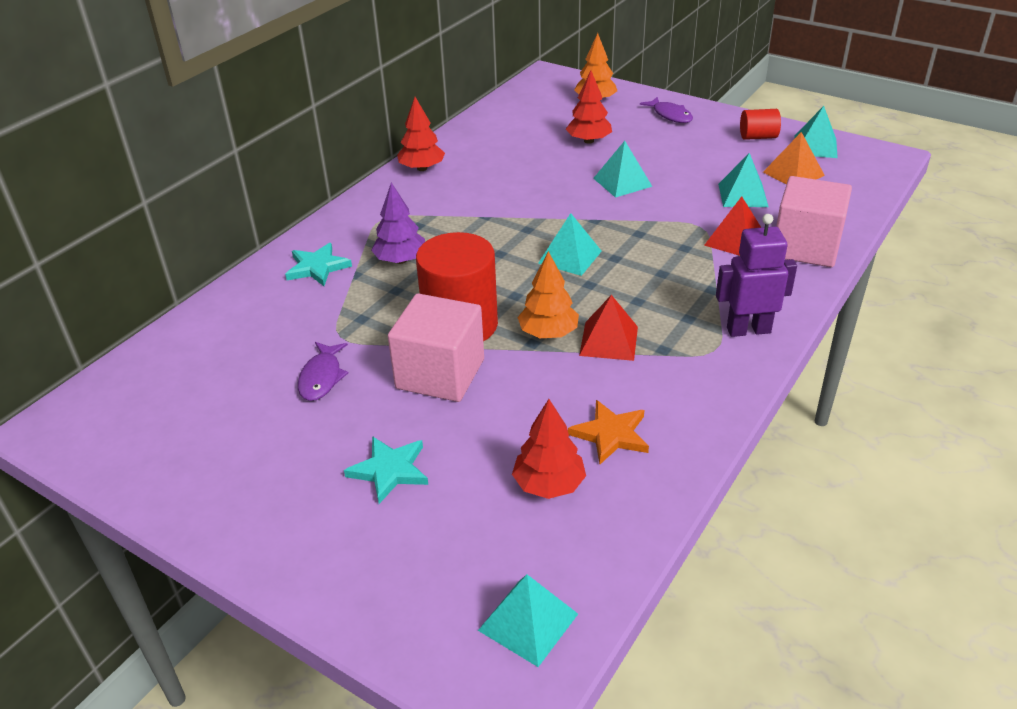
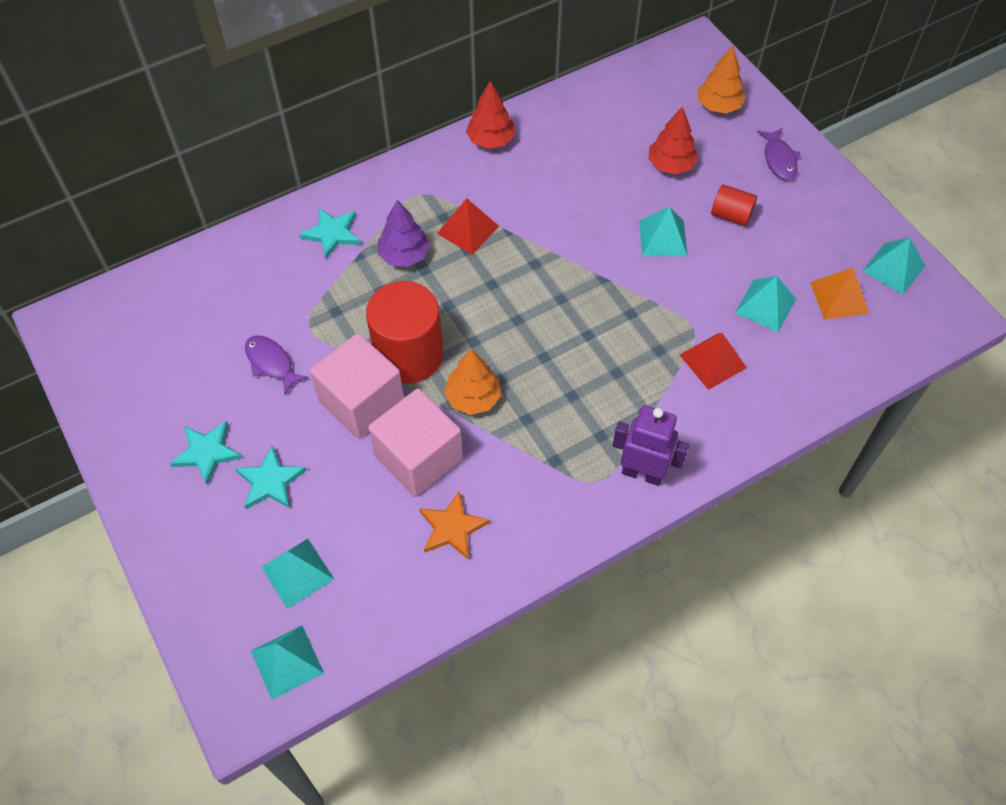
camera: 25 degrees right, 20 degrees up
(299, 473) = (207, 452): none -> turquoise star
(322, 377) = (271, 363): purple fish -> purple fish turned 105 degrees clockwise
(549, 485) = (375, 552): red tree -> none
(570, 257) = (549, 315): turquoise pyramid -> turquoise pyramid (297, 573)
(608, 341) = (516, 429): red pyramid -> red pyramid (468, 229)
(758, 137) = (845, 229): red cylinder -> red cylinder (731, 215)
(805, 247) = (772, 399): pink cube -> pink cube (418, 457)

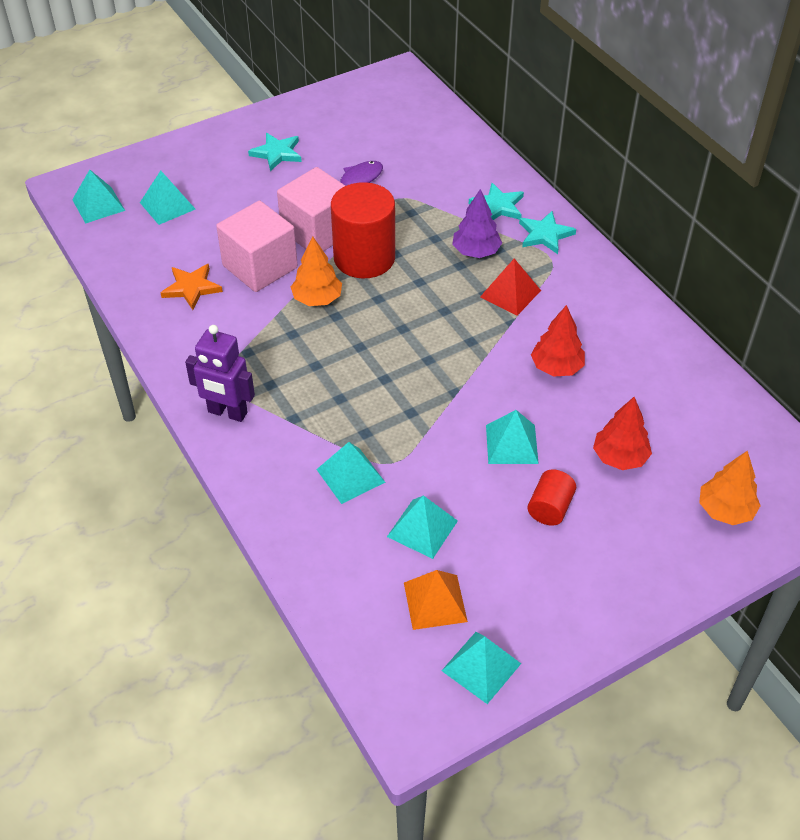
camera: 90 degrees right, 10 degrees down
(270, 481) = (248, 187): turquoise star -> turquoise star (545, 234)
(490, 140) = (632, 309): red tree -> red tree (556, 367)
(642, 473) = (227, 412): purple robot -> purple robot turned 90 degrees clockwise
(712, 361) = (350, 475): red pyramid -> turquoise pyramid
(779, 159) = (645, 565): purple fish -> none

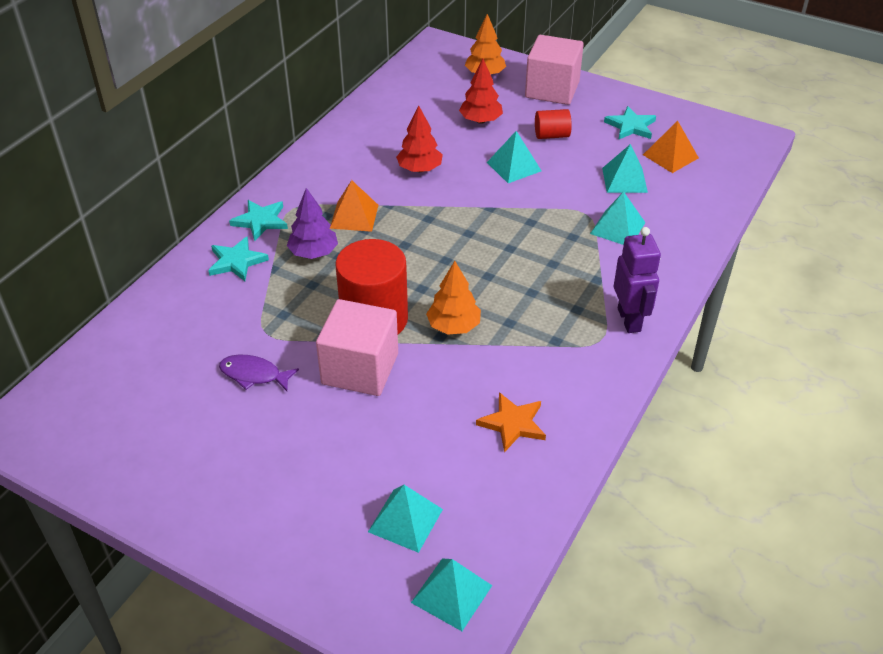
camera: 120 degrees left, 5 degrees down
(260, 267) = (443, 387): pink cube -> pink cube (552, 90)
(277, 153) = (244, 467): turquoise star -> turquoise star (630, 126)
(481, 667) = (691, 126): turquoise pyramid -> none
(510, 293) = (354, 216): red pyramid -> orange pyramid

